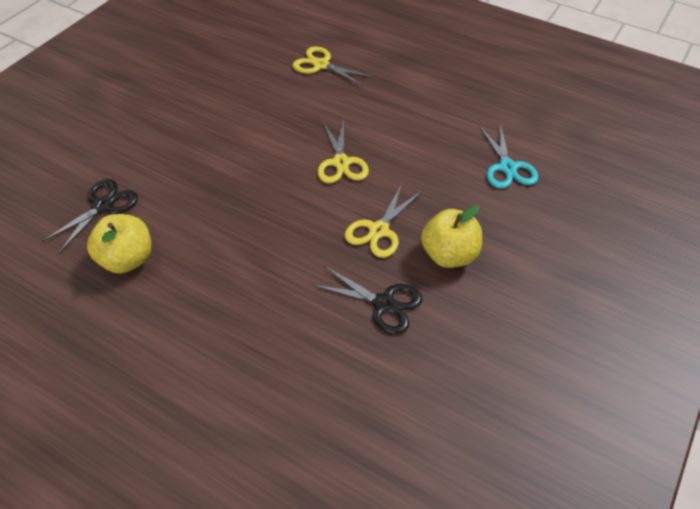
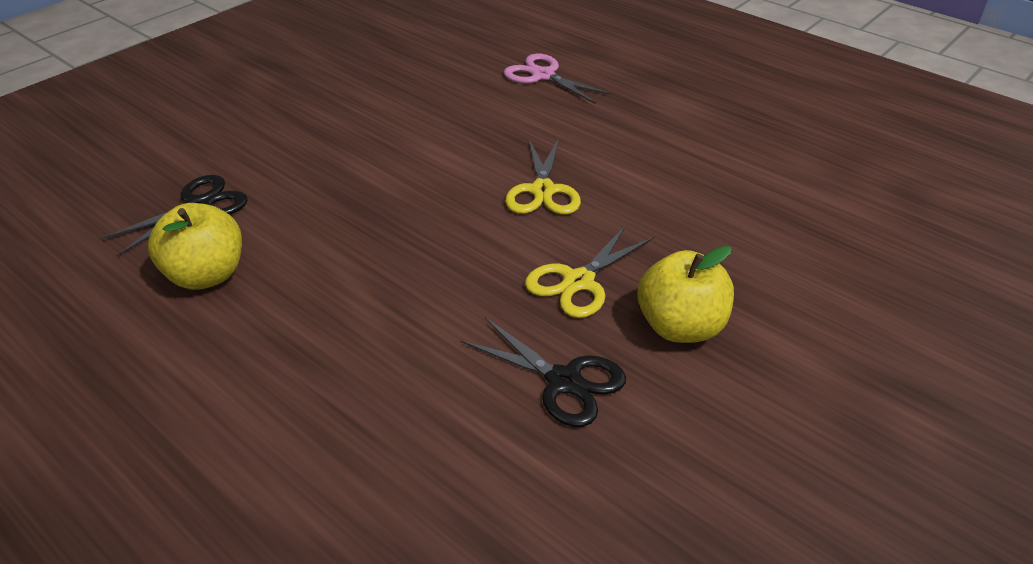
camera: 10 degrees right, 10 degrees down
(321, 65) = (543, 75): yellow scissors -> pink scissors
(507, 167) = (791, 222): turquoise scissors -> none

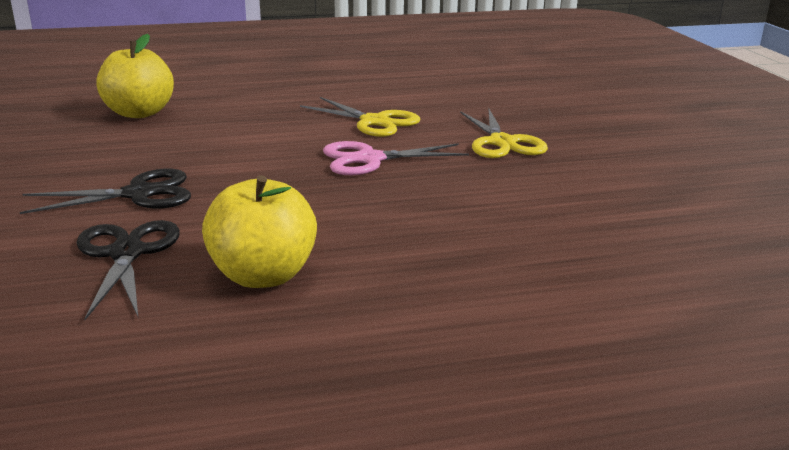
camera: 55 degrees left, 15 degrees down
(543, 75) = (219, 80): pink scissors -> pink scissors (370, 159)
(564, 381) = (607, 176): black scissors -> black scissors (139, 194)
(680, 327) = (589, 132): yellow apple -> yellow apple (139, 113)

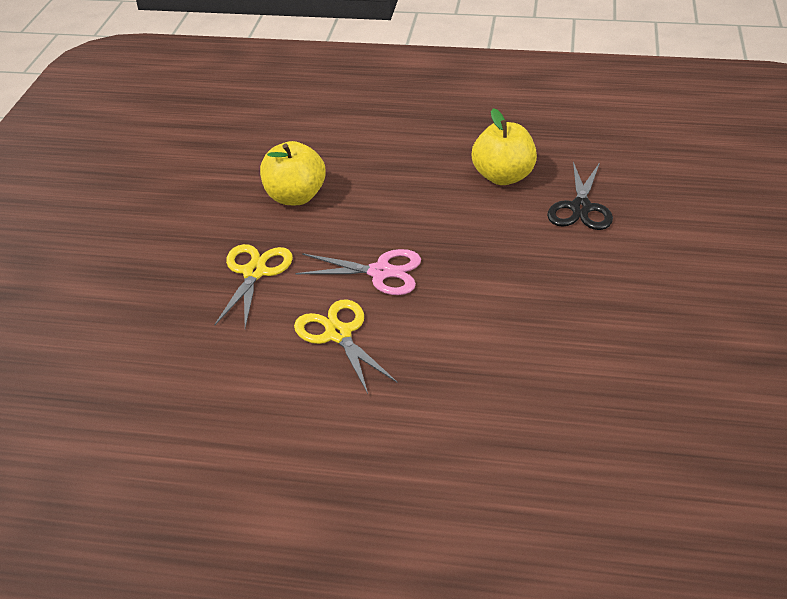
camera: 155 degrees left, 15 degrees up
(139, 113) = (576, 413): yellow apple -> yellow apple (295, 197)
(139, 194) = (574, 265): black scissors -> none

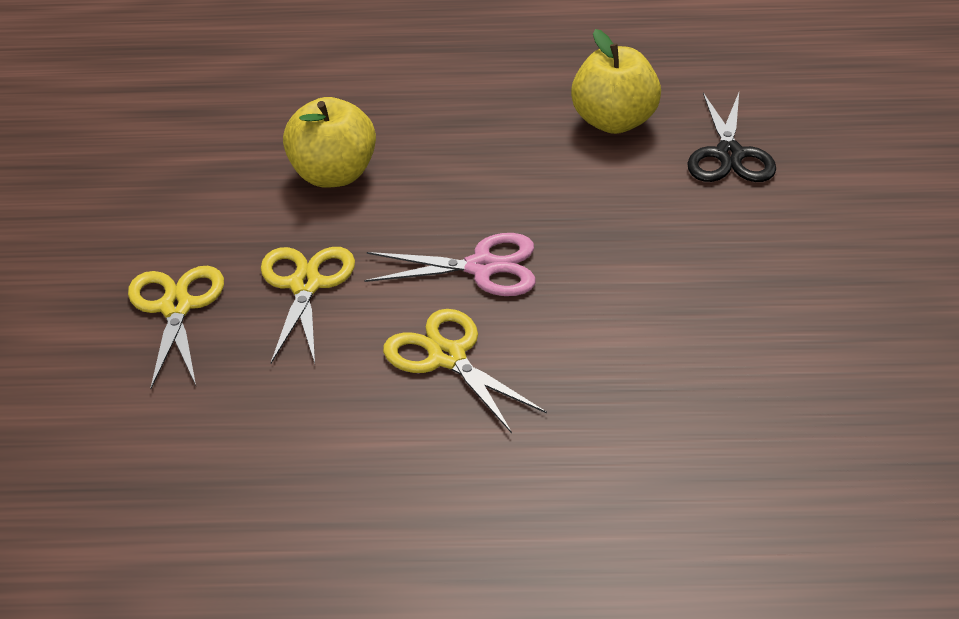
camera: 10 degrees left, 0 degrees up
(163, 279) = (176, 307): none -> yellow scissors

